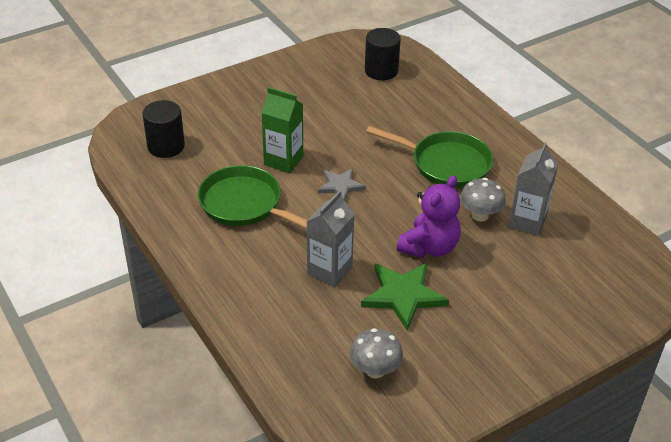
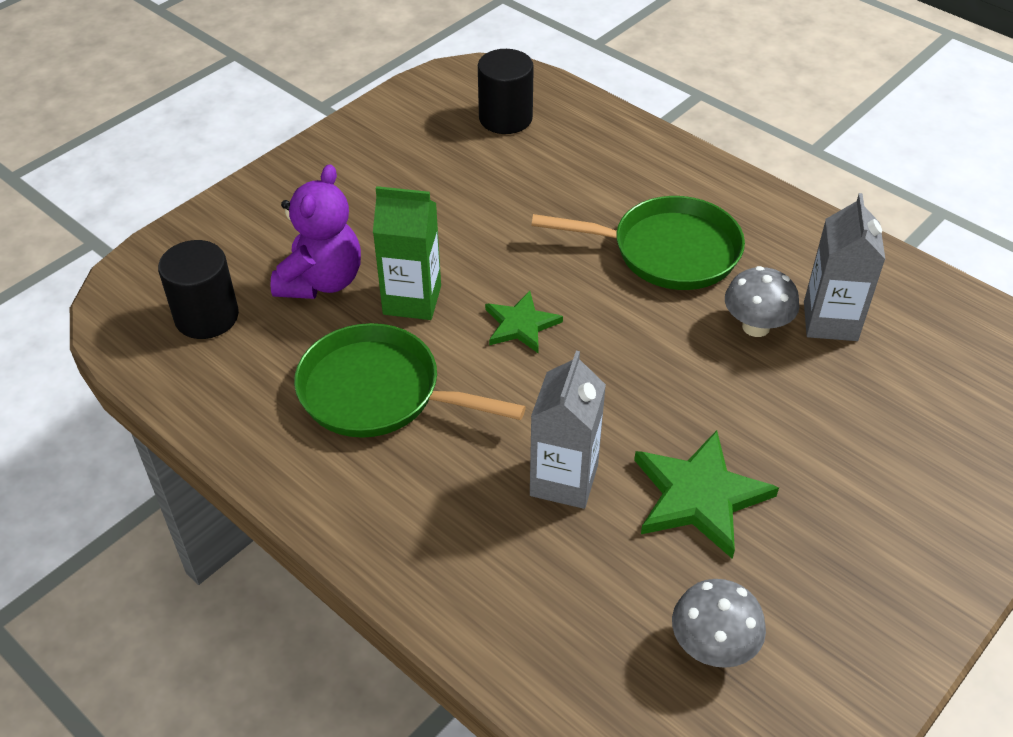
camera: 15 degrees left, 5 degrees up
(340, 186) = (521, 324): grey star -> green star
(429, 247) = (703, 399): purple teddy bear -> purple teddy bear (321, 281)

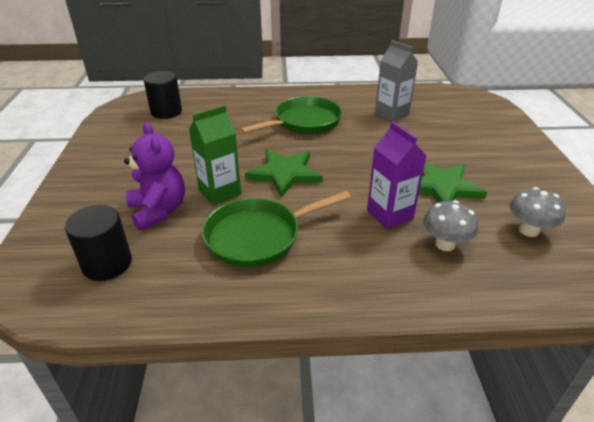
camera: 45 degrees left, 10 degrees down
(521, 324) = (284, 174): green star -> green star, size x1.61
(564, 480) = (389, 214): grey carton -> purple carton
(756, 327) = (372, 127): grey mushroom -> grey mushroom (445, 244)

